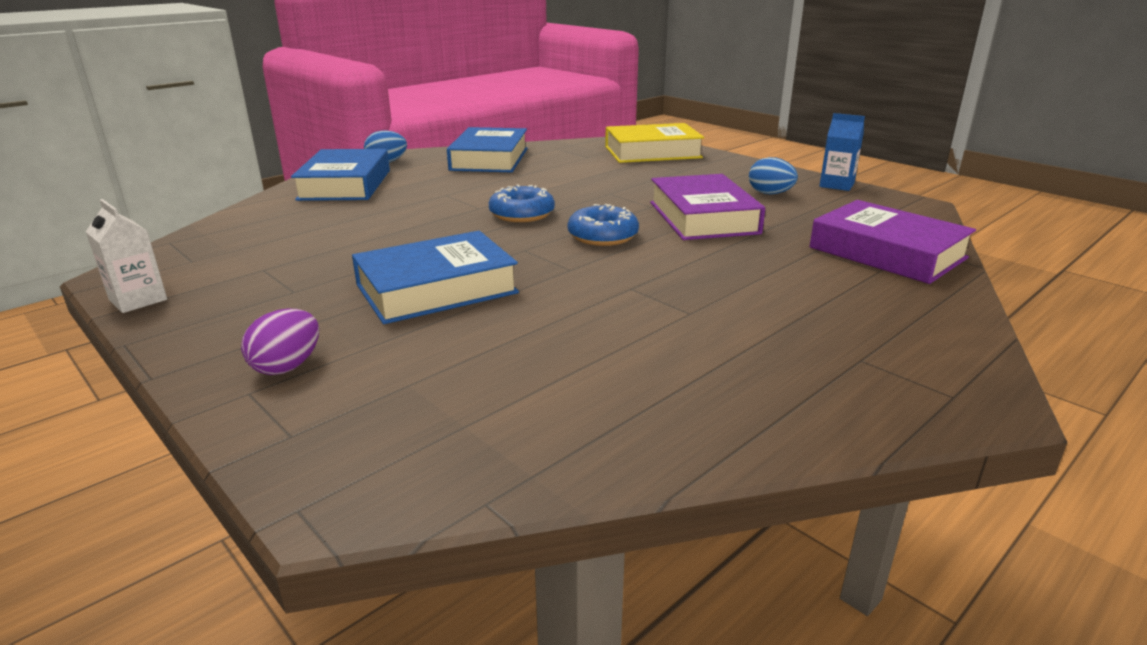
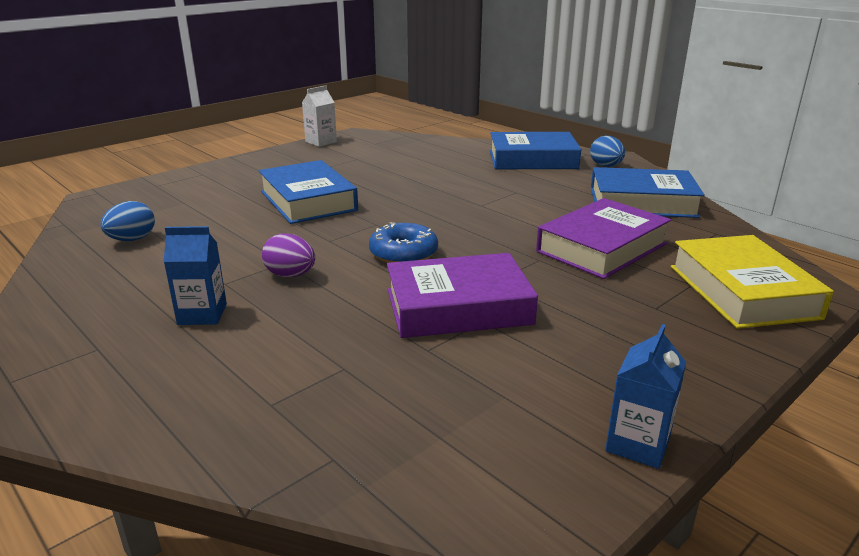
camera: 90 degrees right, 0 degrees up
(287, 366) = (223, 177): purple egg -> purple egg (290, 275)
(522, 214) = (464, 221): blue donut -> none
(764, 314) = (202, 314): none -> blue carton
(770, 194) = (565, 366): blue egg -> blue egg (132, 239)
(887, 253) = (322, 424): purple book -> purple book (602, 248)

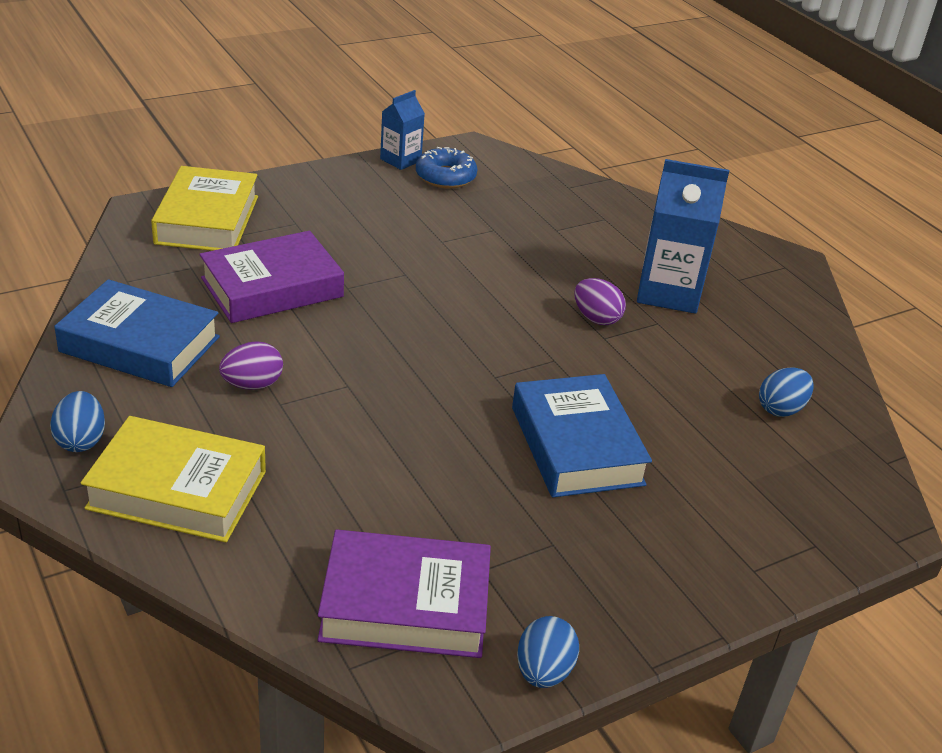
camera: 170 degrees left, 10 degrees up
(202, 314) = (668, 292): blue carton -> blue carton, size x1.76
(321, 142) = (543, 671): white carton -> blue egg
(403, 253) = (479, 323): blue donut -> blue donut (445, 177)
(458, 307) = (455, 256): purple book -> purple book (405, 605)
(532, 159) = (177, 490): blue book -> yellow book
(543, 196) = (252, 384): none -> purple egg

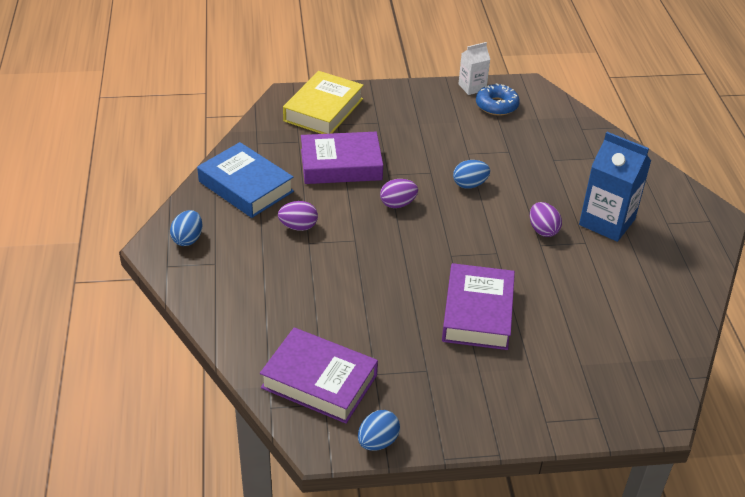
camera: 25 degrees right, 5 degrees up
(177, 490) = (226, 281): yellow book -> none
(383, 324) = (398, 204): none -> purple egg
(400, 160) = (472, 87): blue carton -> white carton
(576, 445) = (477, 313): blue book -> purple book
(781, 409) = (635, 322): blue egg -> blue egg (470, 185)

